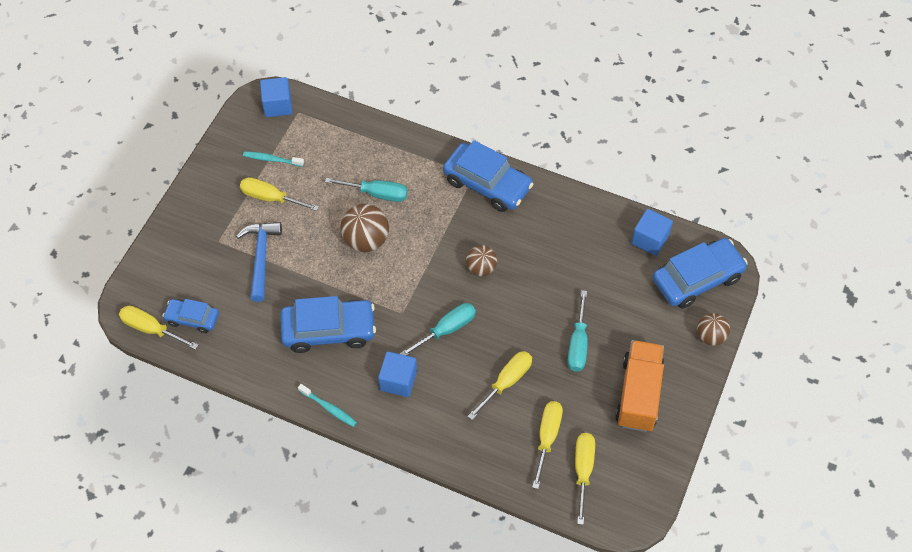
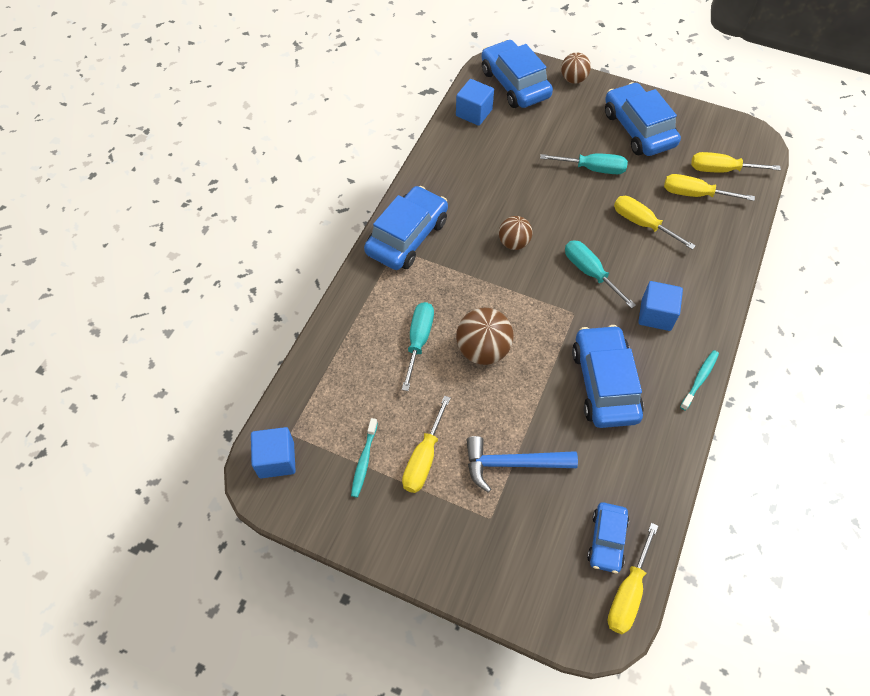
camera: 90 degrees left, 0 degrees up
(638, 394) = (638, 129): orange truck -> blue car

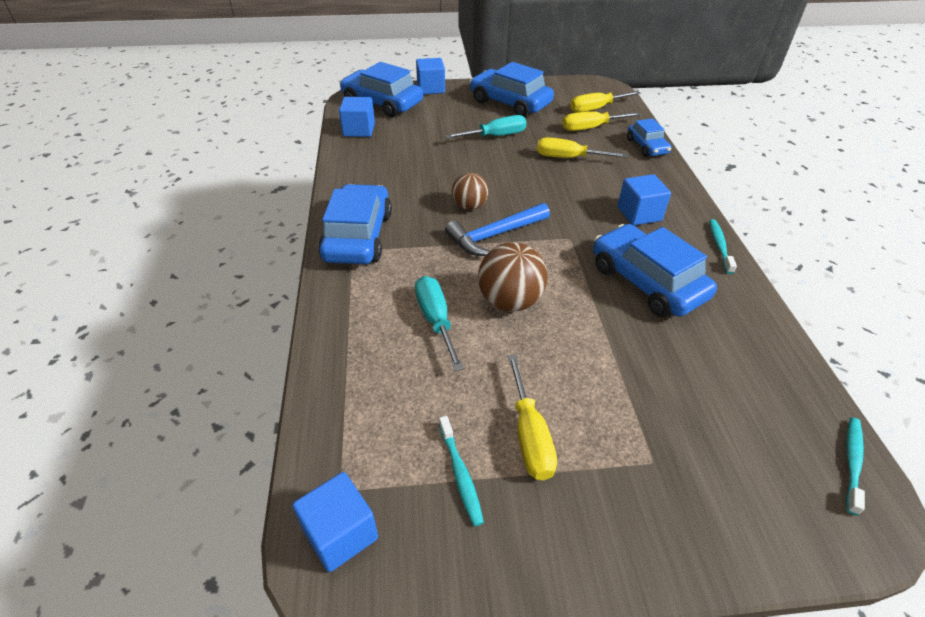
camera: 30 degrees left, 15 degrees down
(512, 464) = (627, 393): blue hammer -> blue hammer (494, 235)
(573, 79) = (431, 88): brown ball -> blue cube
(590, 272) = (556, 204): turquoise screwdriver -> none
(607, 540) = (782, 420): blue car -> blue car (647, 146)
(628, 592) = (852, 463): yellow screwdriver -> turquoise toothbrush

